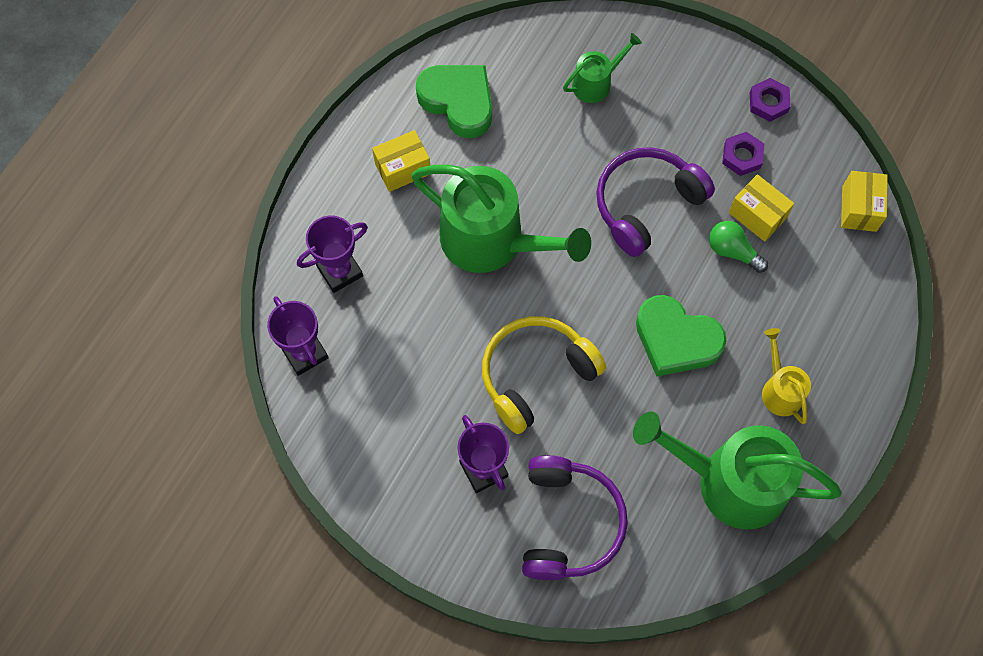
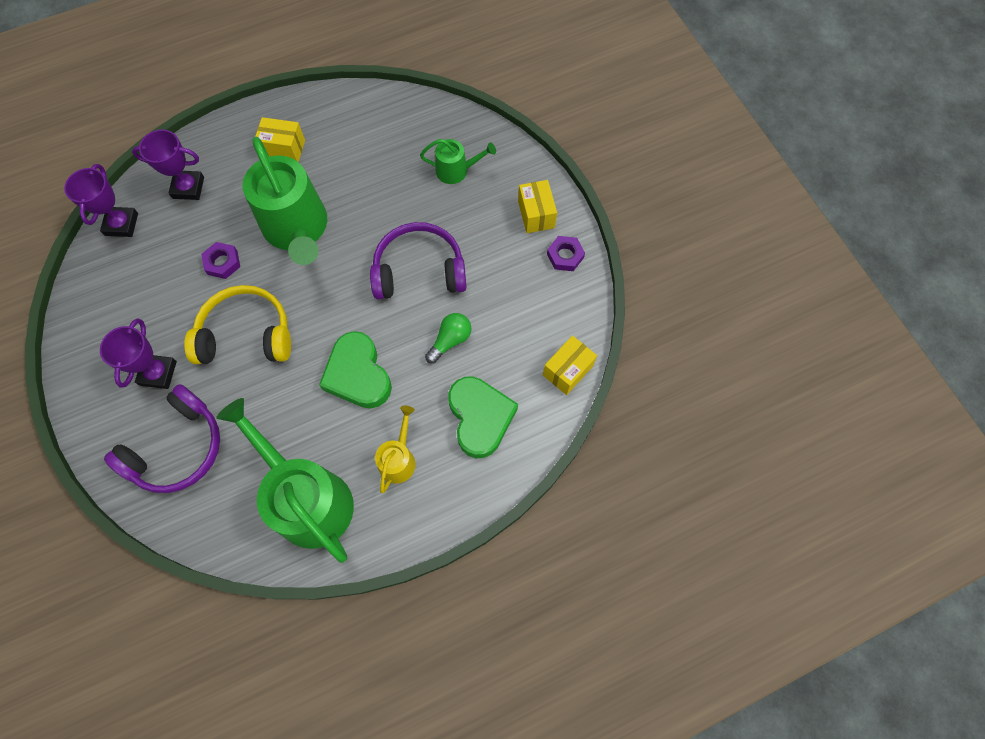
camera: 35 degrees right, 0 degrees up
(458, 102) = (356, 128): green heart -> green heart (480, 418)
(732, 251) = (450, 340): green light bulb -> green light bulb turned 60 degrees clockwise
(742, 156) = (514, 280): purple nut -> purple nut (222, 262)
(757, 215) = (489, 327): yellow box -> yellow box (536, 214)

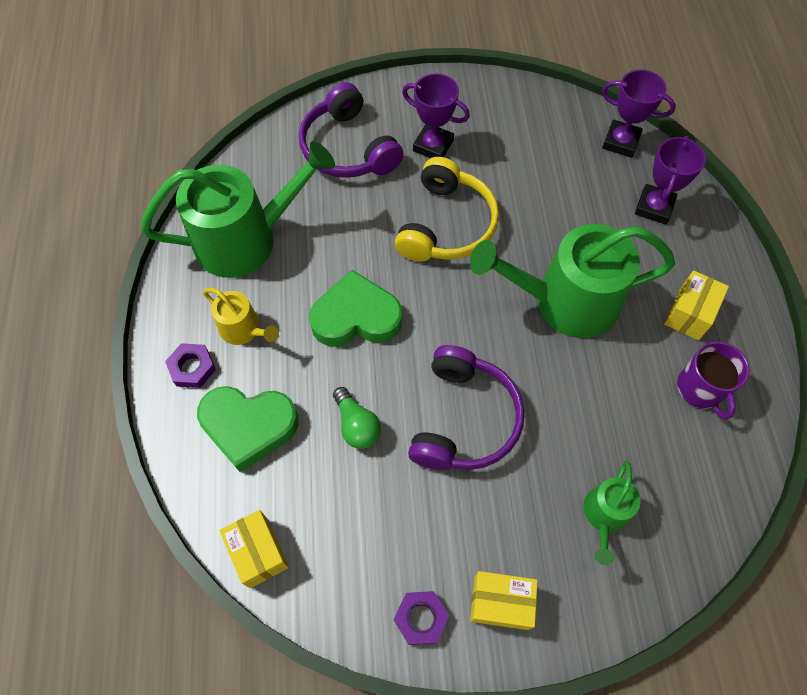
camera: 110 degrees right, 5 degrees down
(222, 262) = (543, 221): purple nut -> purple nut (192, 368)
(344, 133) = (700, 389): none -> purple mug

